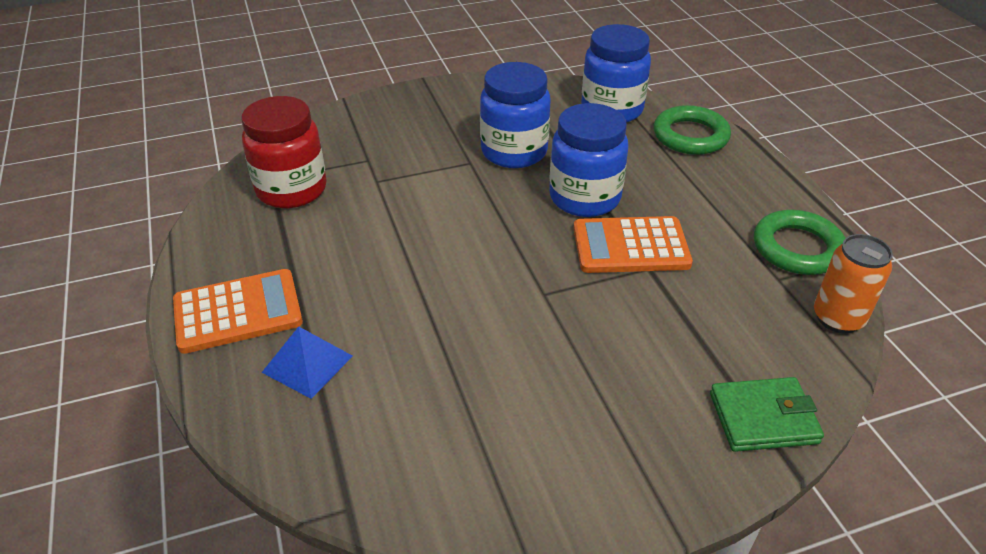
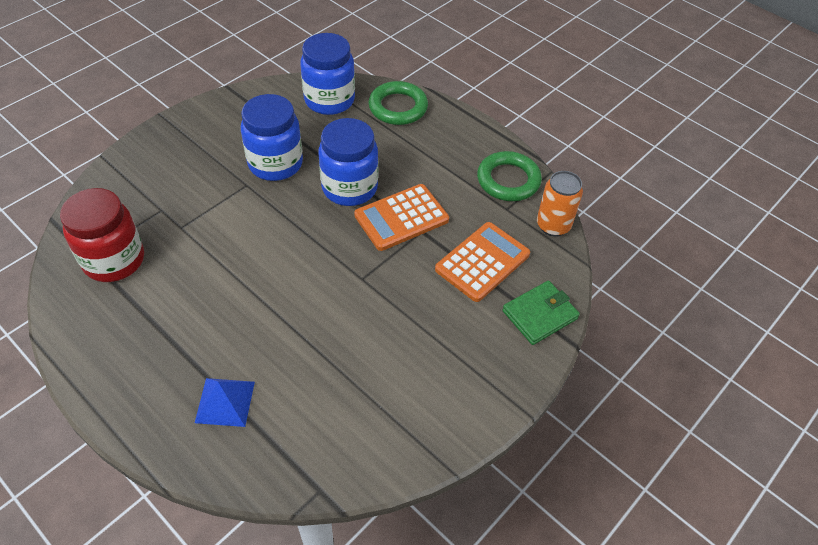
camera: 30 degrees left, 10 degrees up
(238, 312) = (142, 383): orange calculator -> orange calculator (482, 262)

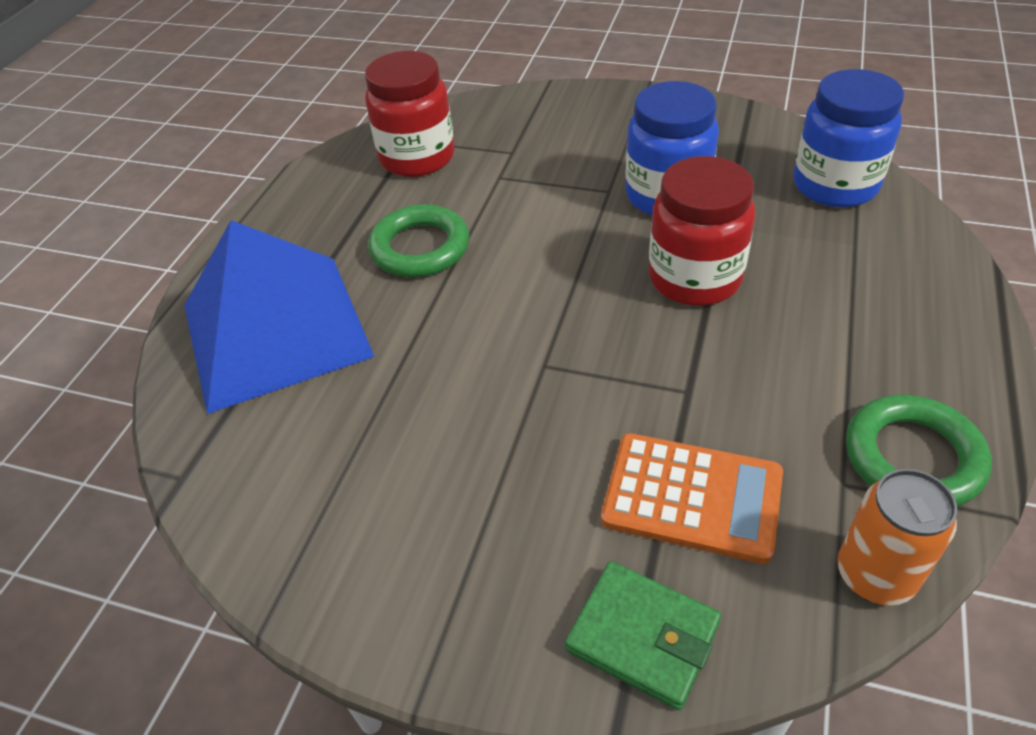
camera: 70 degrees right, 5 degrees down
(225, 401) = (275, 329): blue pyramid -> blue pyramid, size x2.39
(349, 188) = (694, 278): blue jar -> red jar
(398, 107) = (909, 253): green ring -> green ring (420, 248)
(401, 218) = (692, 356): orange calculator -> none

